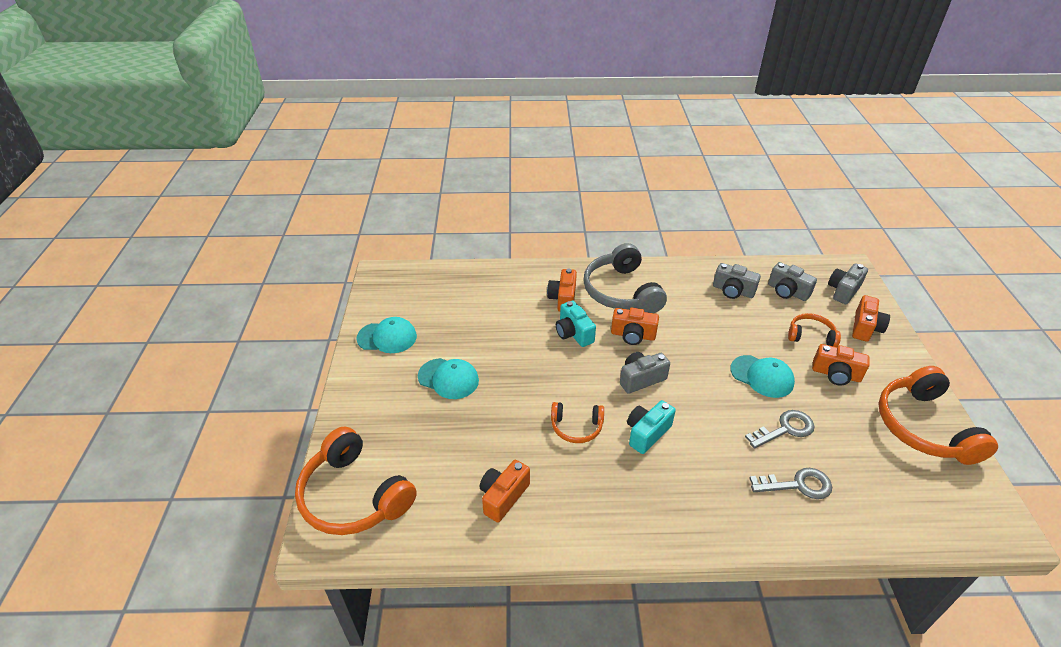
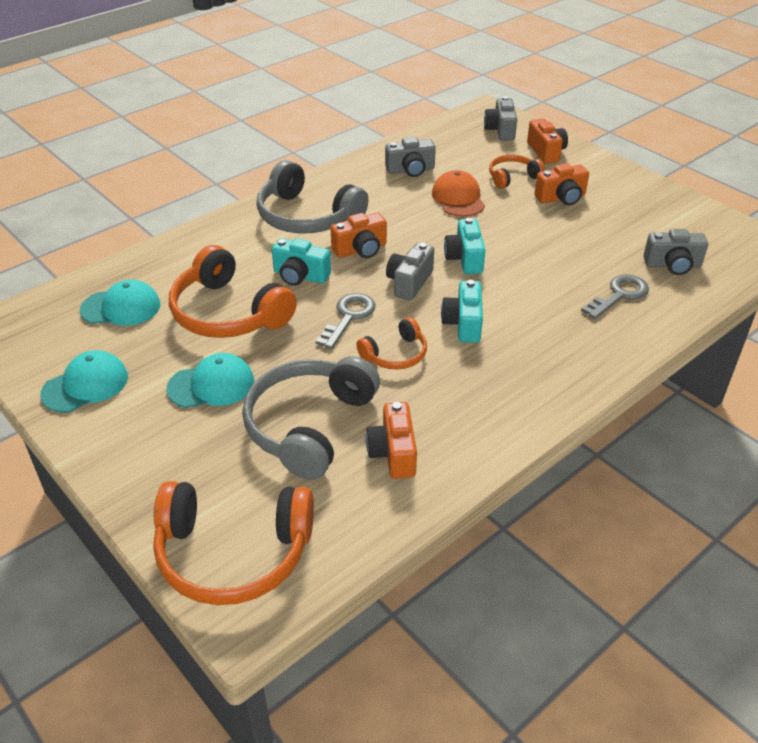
camera: 40 degrees left, 0 degrees up
(474, 442) = (309, 425): none -> grey headphones
(563, 299) = (253, 250): orange camera -> none
(701, 383) = (465, 259): none -> turquoise camera
(747, 332) = (458, 198): none -> orange cap
(762, 376) = (508, 228): turquoise cap -> turquoise cap (121, 307)
(785, 429) = (568, 259): grey key -> grey key (348, 317)
(787, 291) = (457, 150): grey camera -> grey camera (672, 265)
(923, 427) = (658, 205): orange headphones -> orange headphones (228, 313)

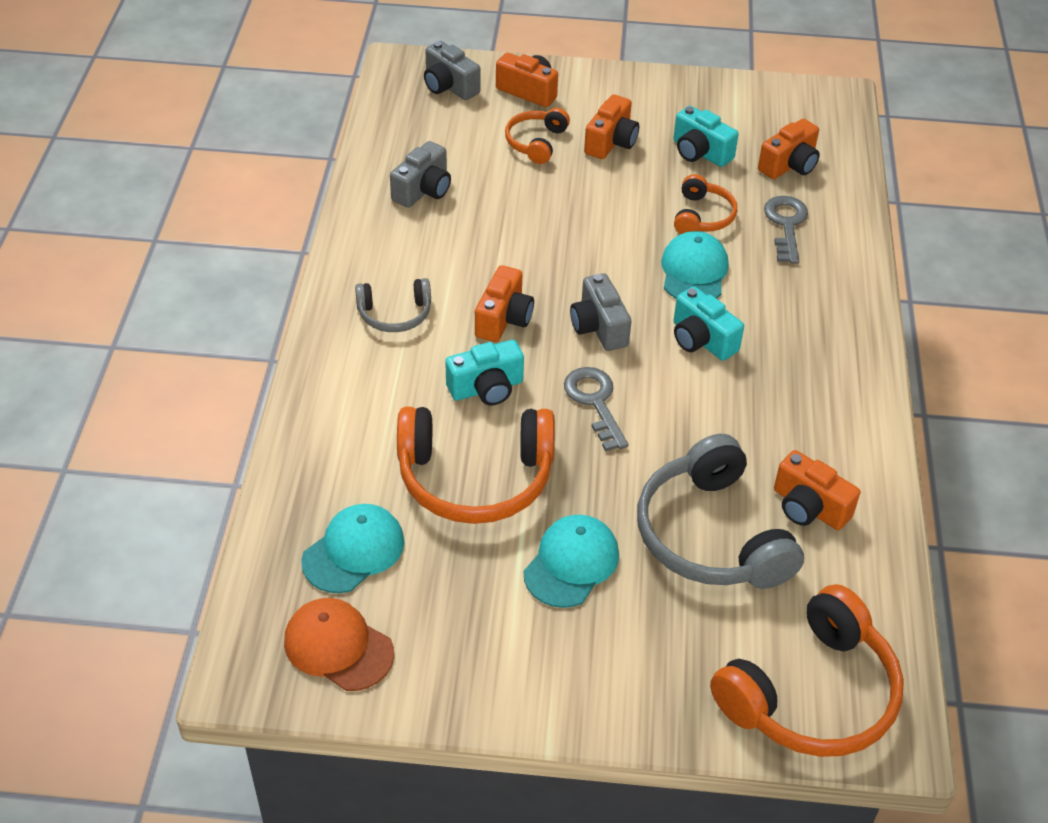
camera: 45 degrees left, 5 degrees up
(85, 385) = (450, 657): turquoise cap -> turquoise cap (694, 271)
(307, 217) = (395, 314): grey headphones -> grey headphones, size x0.53
(395, 354) = (687, 412): orange headphones -> orange headphones (702, 216)
(458, 198) = (517, 199): orange cap -> orange cap (338, 647)
(465, 259) = (613, 267): turquoise camera -> turquoise camera (700, 152)
(672, 265) = (789, 165): grey camera -> orange camera

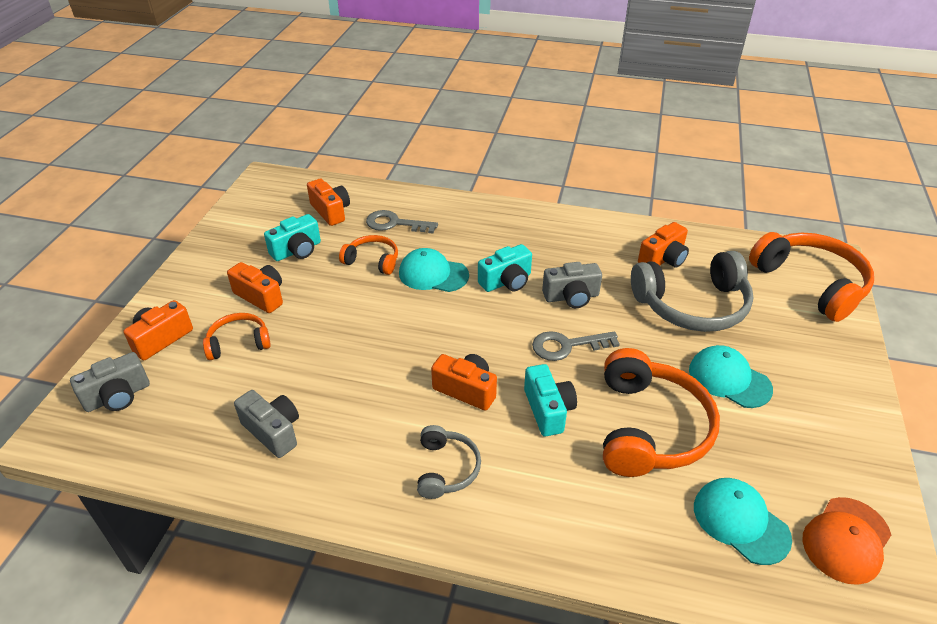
camera: 80 degrees left, 5 degrees down
(536, 142) = (238, 343): orange headphones -> orange headphones turned 135 degrees clockwise
(599, 327) = (485, 333): grey camera -> grey camera (571, 297)

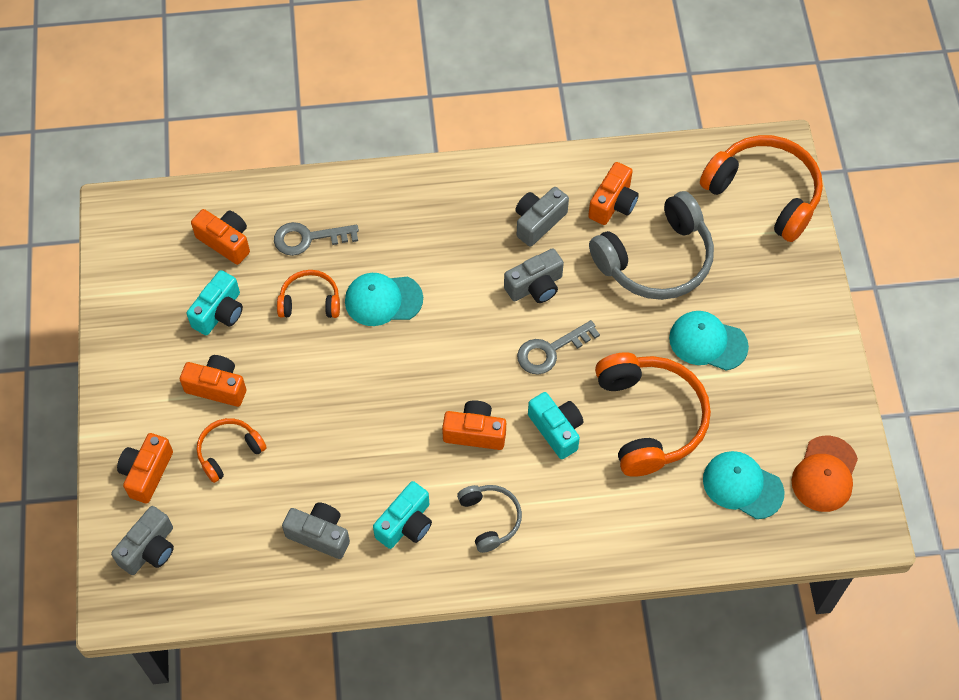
camera: 20 degrees left, 20 degrees up
(506, 281) = (463, 286): turquoise camera -> turquoise camera (406, 524)
(591, 256) = (538, 222): none -> grey camera

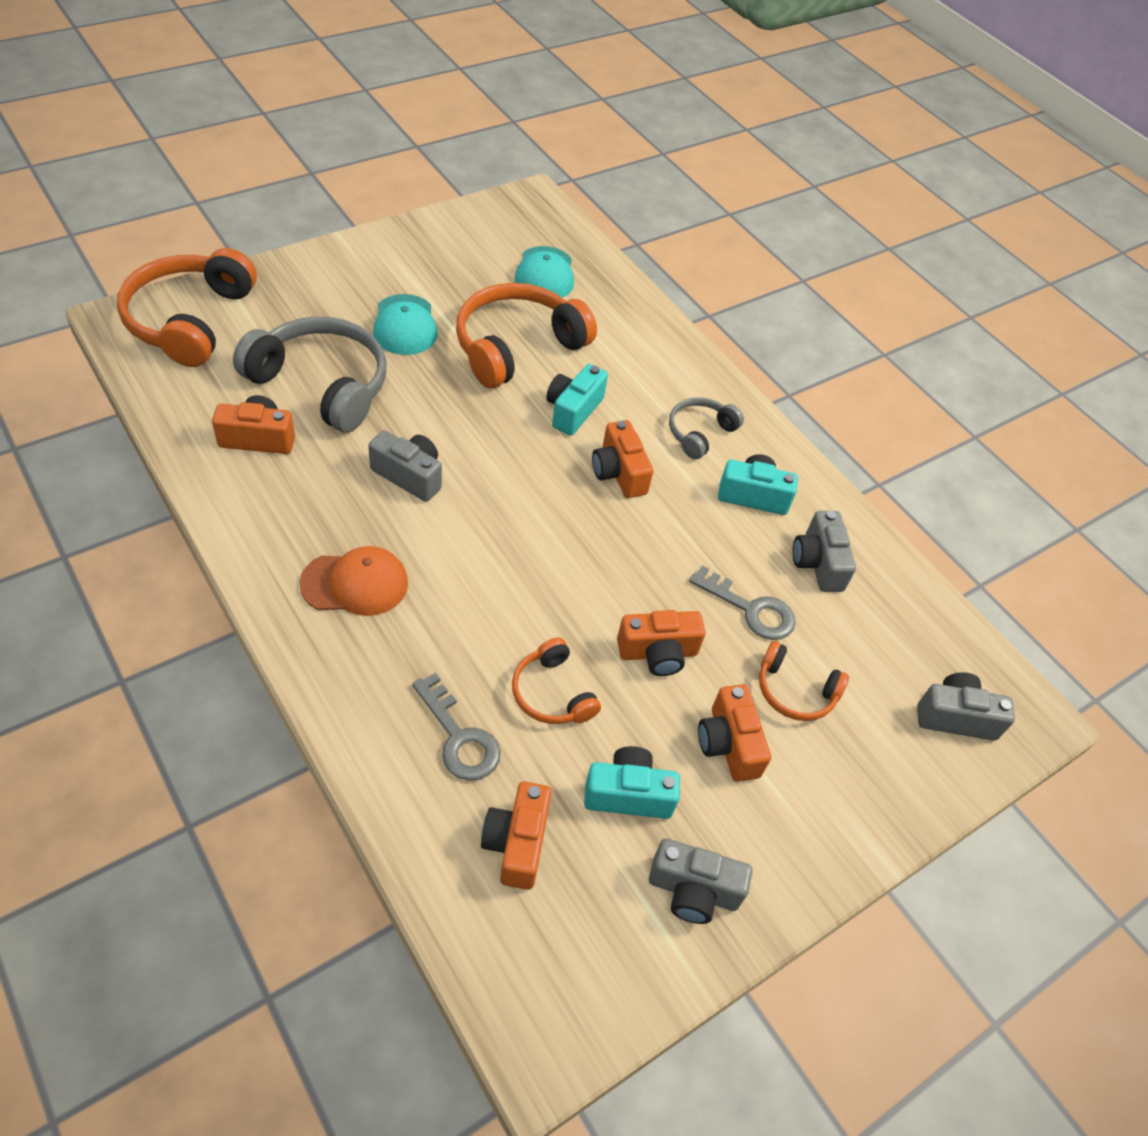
camera: 125 degrees left, 10 degrees down
(147, 473) = (881, 767): orange camera -> orange camera (658, 653)
(383, 300) = (506, 614): turquoise cap -> none
(538, 222) = (316, 499): grey camera -> grey camera (693, 891)
(550, 350) = (484, 440): grey key -> grey key (750, 609)
(825, 474) = (500, 229): orange cap -> orange cap (355, 583)

